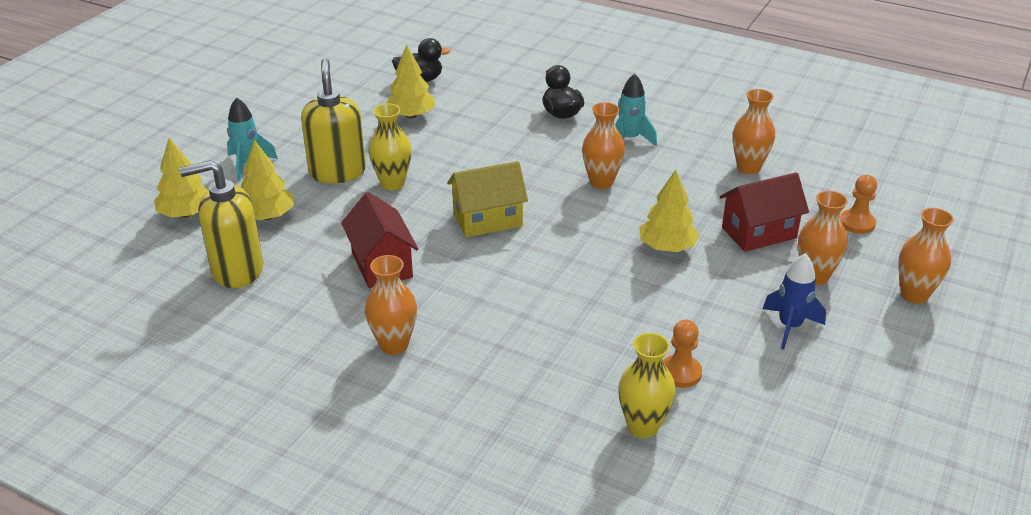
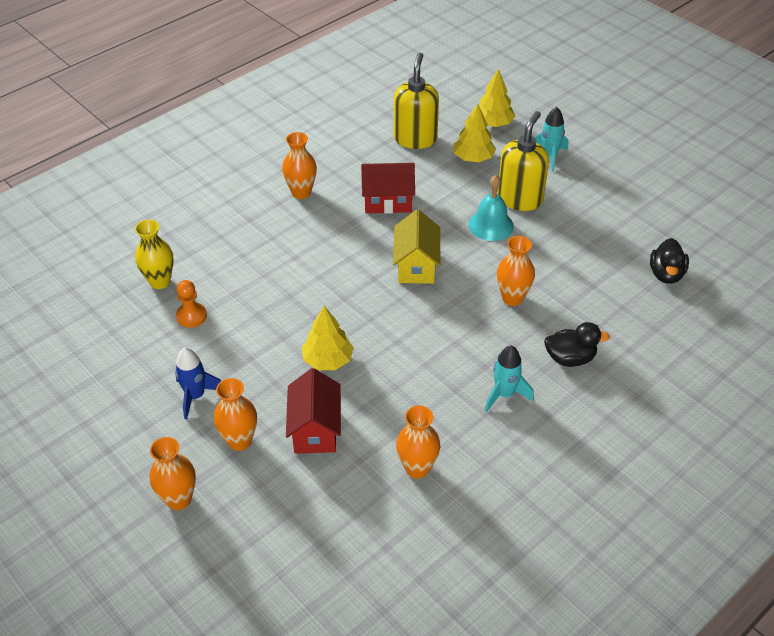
camera: 110 degrees right, 10 degrees up
(337, 172) = (520, 199): yellow soap dispenser -> yellow soap dispenser turned 75 degrees counterclockwise
(392, 183) = (491, 225): yellow vase -> turquoise bell
(411, 115) = (598, 256): yellow tree -> none
(601, 182) = (439, 349): orange vase -> orange vase (512, 298)
(857, 223) = (291, 512): orange pawn -> none

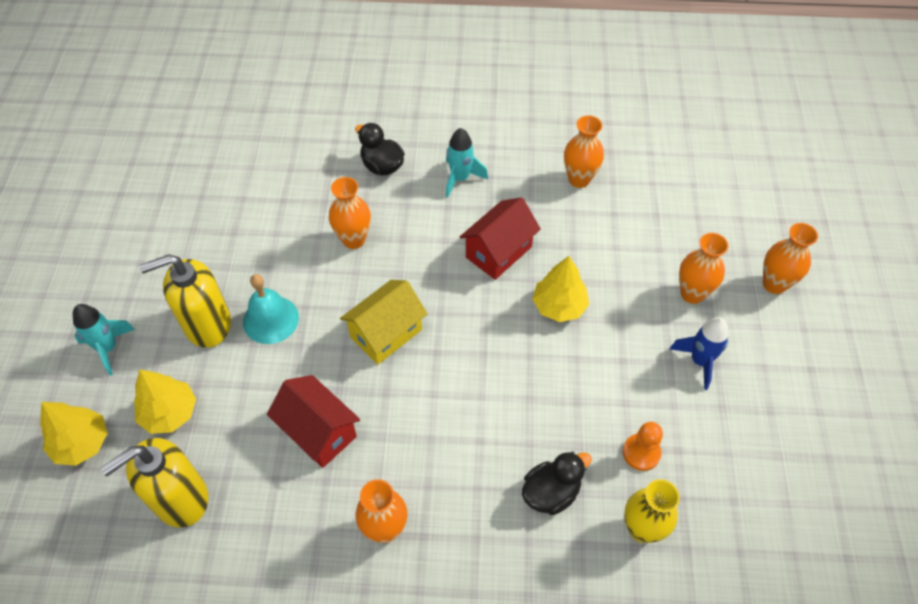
camera: 135 degrees left, 10 degrees up
(315, 429) = (624, 258): red house -> red house (498, 252)
(666, 274) = (221, 165): black duck -> black duck (551, 492)

